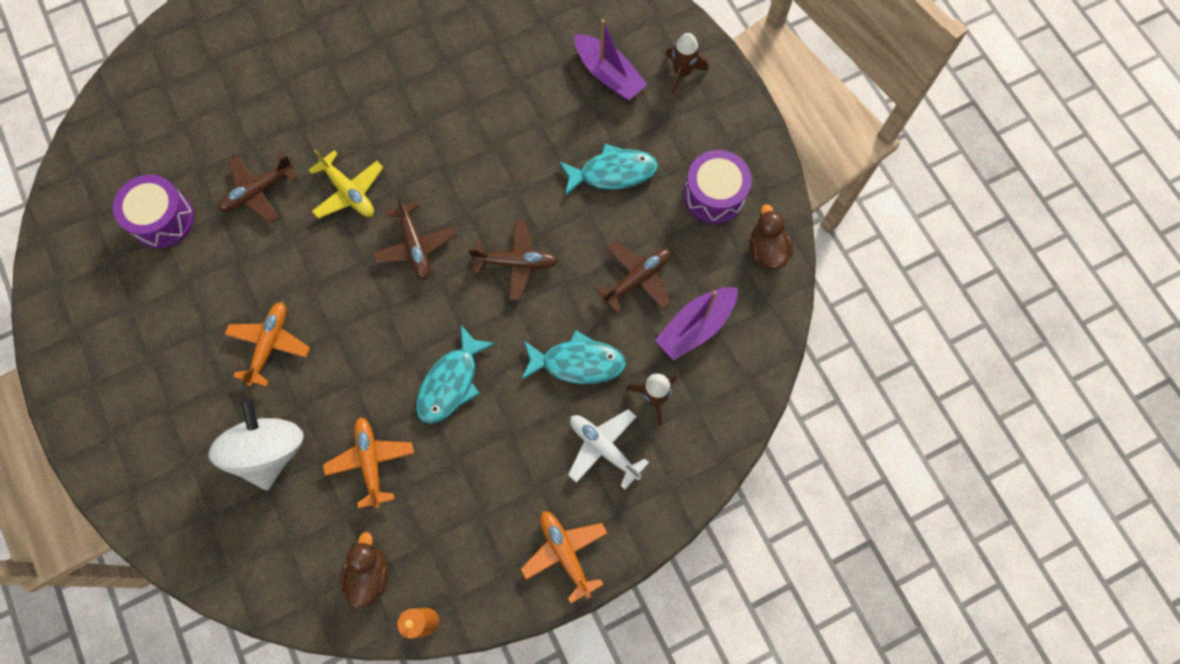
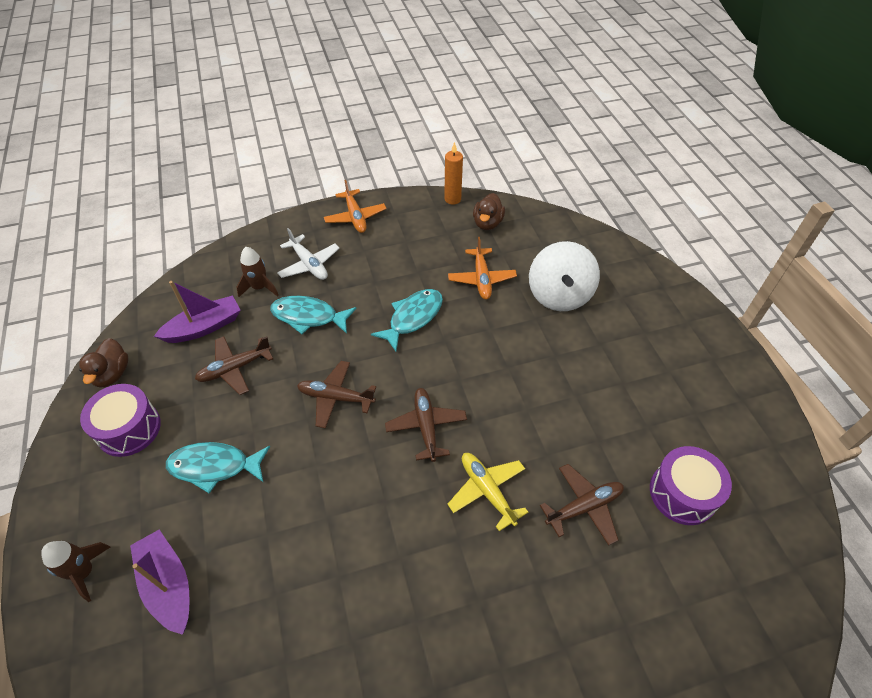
camera: 170 degrees left, 20 degrees down
(270, 344) = (563, 365): orange plane -> none

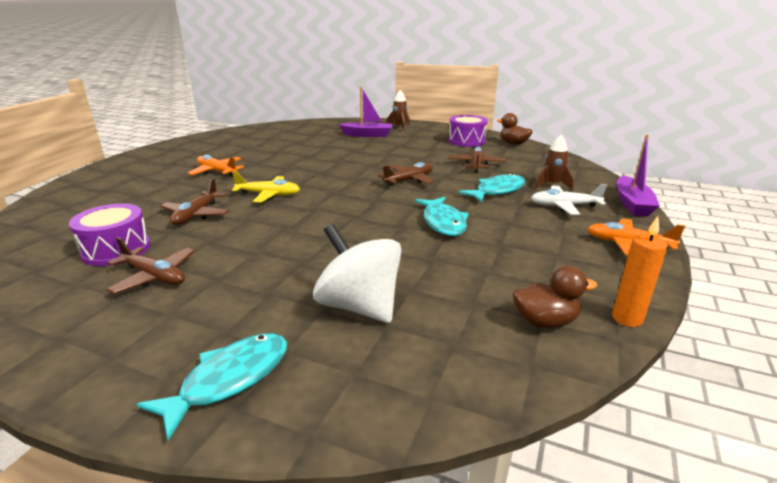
camera: 130 degrees right, 25 degrees down
(204, 327) = (527, 165): purple boat -> purple boat (632, 204)
(214, 466) = (412, 149): turquoise fish -> turquoise fish (229, 379)
(426, 426) = (341, 195): brown plane -> brown plane (155, 276)
(481, 279) = (448, 271): orange plane -> orange plane (217, 171)
(487, 223) = (545, 321): brown duck -> brown duck turned 120 degrees clockwise

